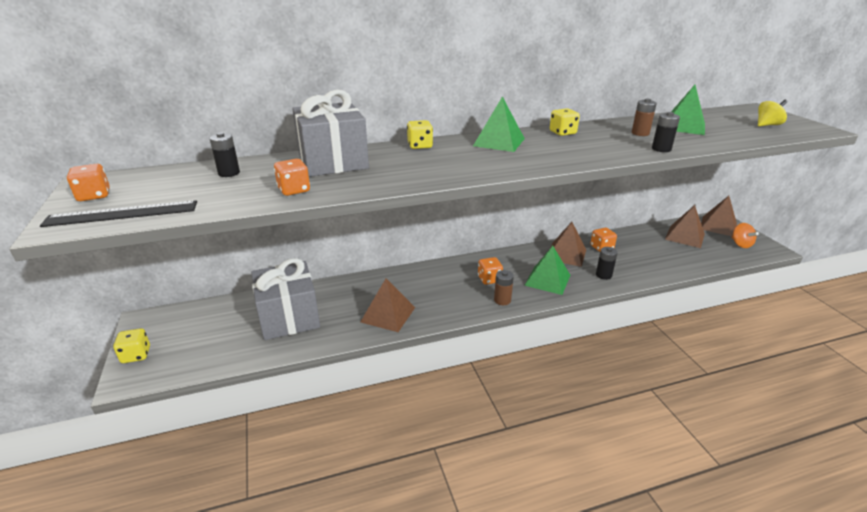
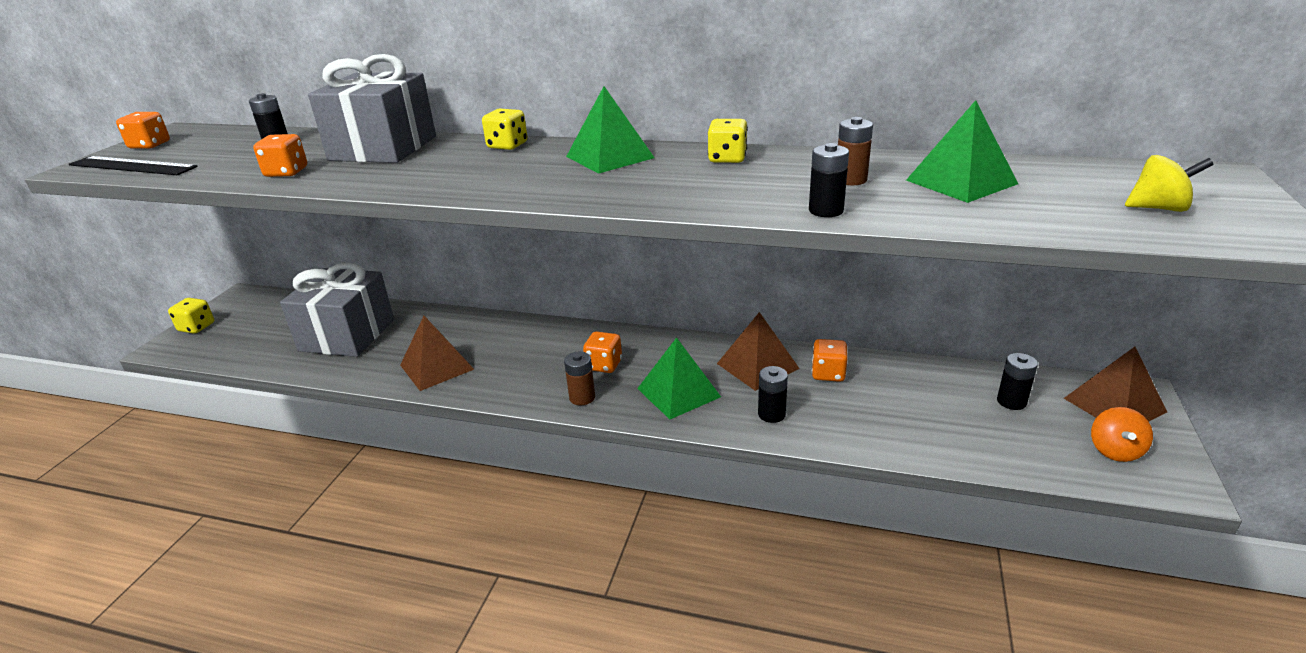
camera: 35 degrees right, 0 degrees up
(685, 236) = (1011, 401): brown pyramid -> black battery

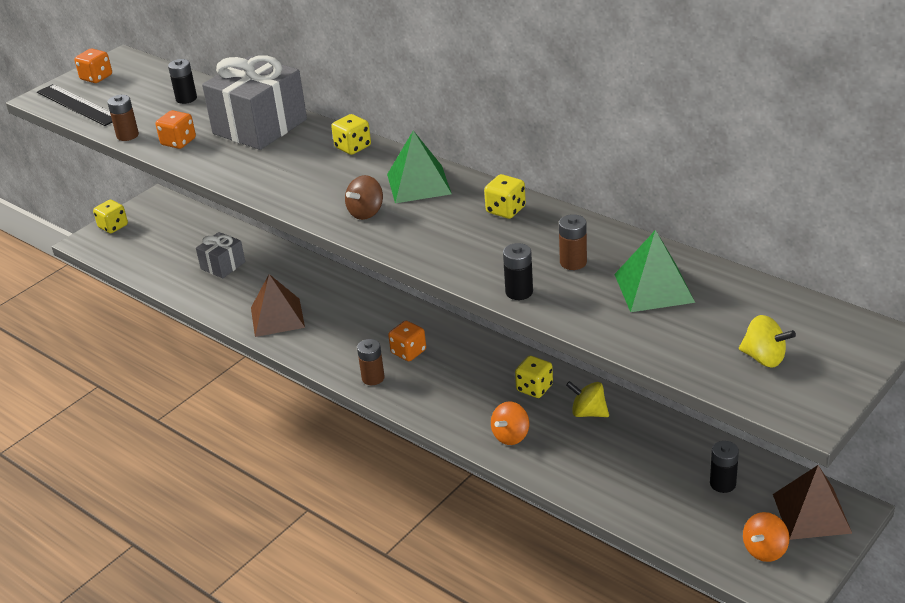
camera: 25 degrees right, 5 degrees up
(213, 177) = (127, 135): none -> brown battery
(347, 335) = (223, 265): grey gift -> grey gift, size x0.52
(571, 185) = (366, 212): none -> brown spinning top
(678, 392) = (451, 395): green pyramid -> none
(757, 366) = (534, 388): brown pyramid -> yellow dice
(771, 414) = (511, 436): black battery -> orange spinning top
(828, 373) = (588, 413): orange dice -> yellow spinning top

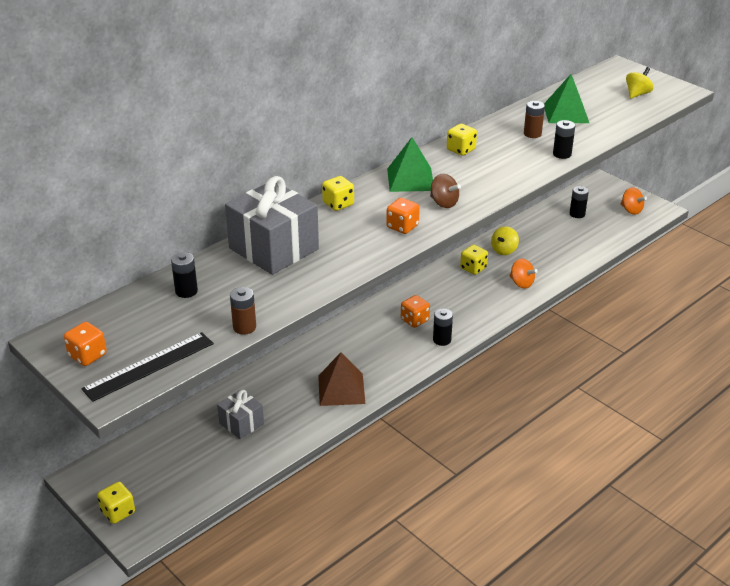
camera: 85 degrees left, 0 degrees up
(178, 142) = (277, 295): orange dice -> orange dice (402, 227)
(373, 378) = (442, 340): brown battery -> black battery
(811, 513) = (603, 192): brown pyramid -> none

